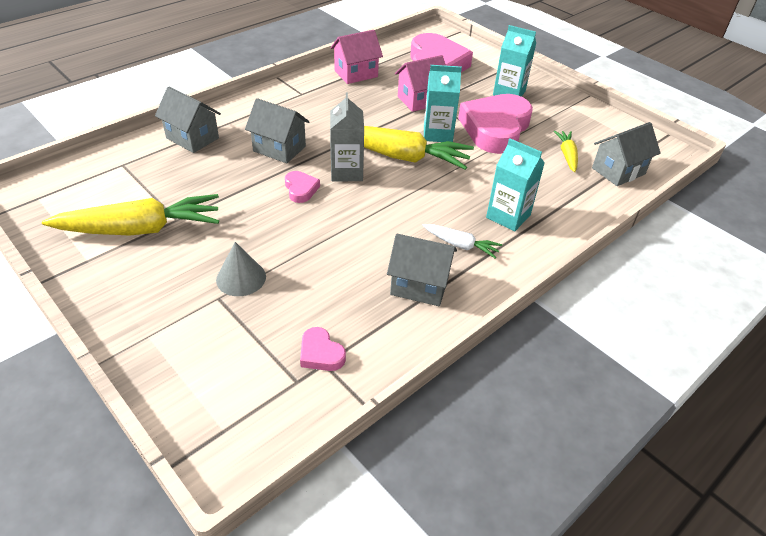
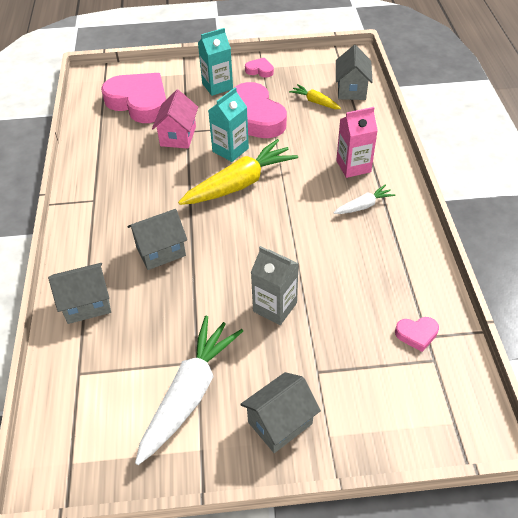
camera: 50 degrees left, 5 degrees up
(140, 229) = (189, 394): yellow carrot -> white carrot
(241, 278) = (305, 347): grey cone -> none
(301, 189) = (227, 262): pink heart -> pink heart (260, 70)
(346, 172) = (230, 224): grey carton -> grey carton (275, 307)
(356, 74) = (100, 153): pink house -> none
(419, 285) = (387, 248): grey house -> grey house (280, 423)
(508, 216) = (353, 166): turquoise carton -> pink carton

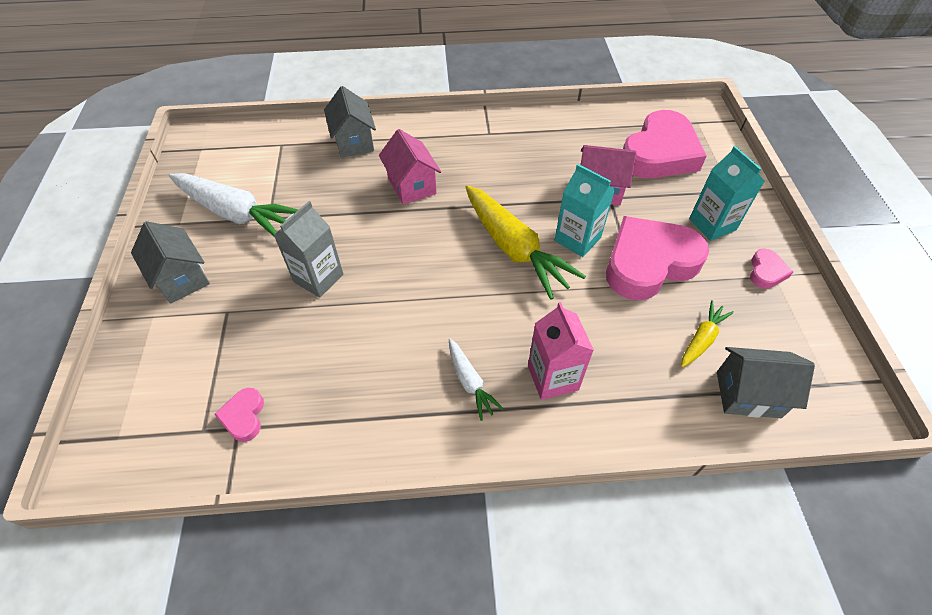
camera: 90 degrees right, 5 degrees up
(161, 251) = (412, 186): grey house -> pink house

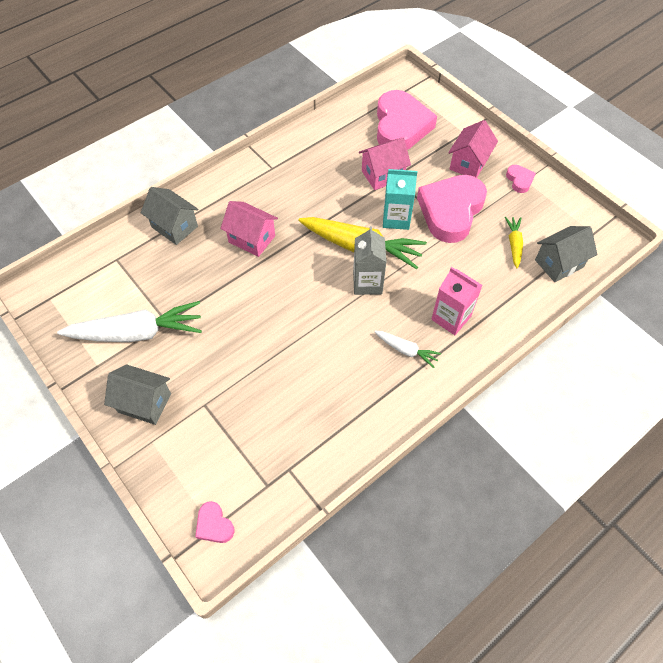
camera: 35 degrees left, 5 degrees up
(244, 416) = (285, 460): pink heart -> pink heart (214, 525)
(318, 278) = (247, 343): grey carton -> grey carton (367, 283)
(712, 224) = (469, 163): turquoise carton -> pink house

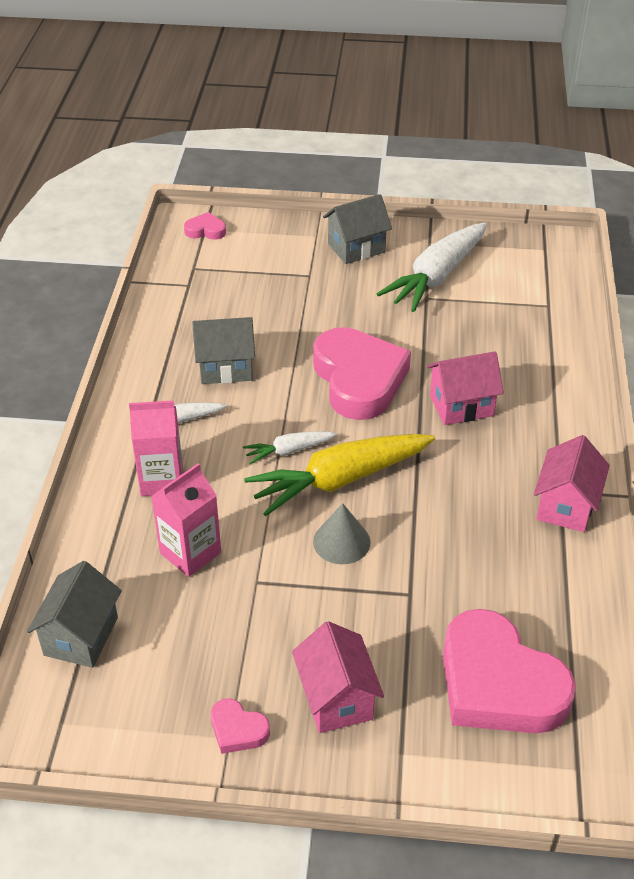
camera: 135 degrees right, 15 degrees down
(174, 227) = (549, 362): grey house -> grey house (226, 368)
(367, 283) = (289, 451): grey carton -> white carrot
(382, 175) = (426, 585): pink house -> pink house (566, 506)
(396, 218) = (341, 541): turquoise carton -> grey cone
(451, 211) = (286, 603): pink heart -> pink heart (358, 379)
(472, 266) = (190, 553): none -> pink carton
(514, 244) = (162, 619): yellow carrot -> none

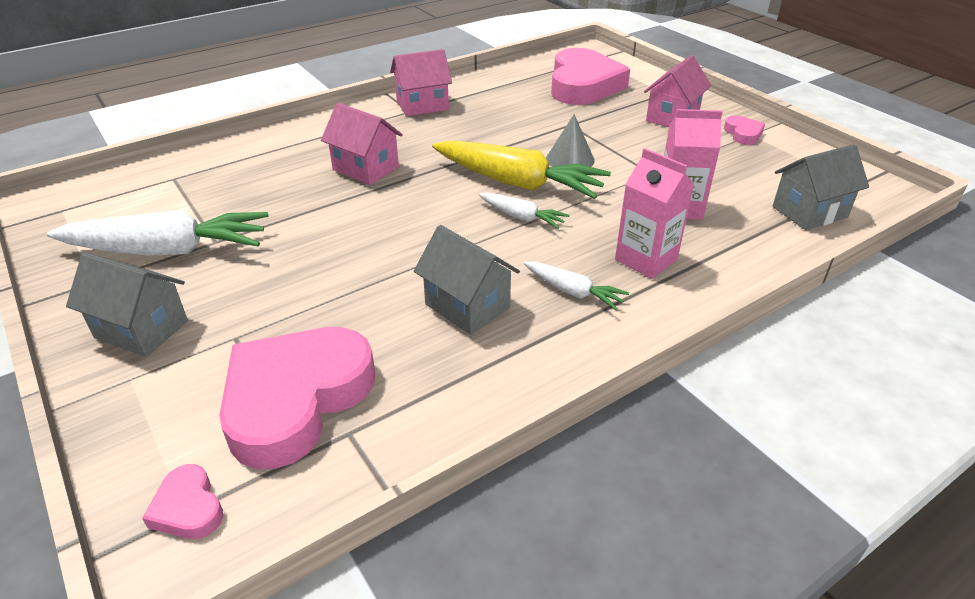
camera: 130 degrees left, 5 degrees down
(358, 379) = (389, 224): pink heart -> pink heart (296, 400)

